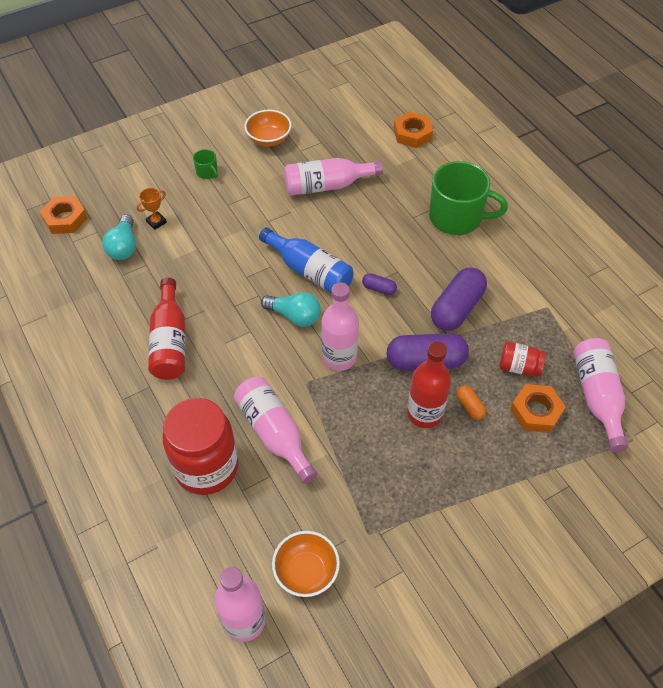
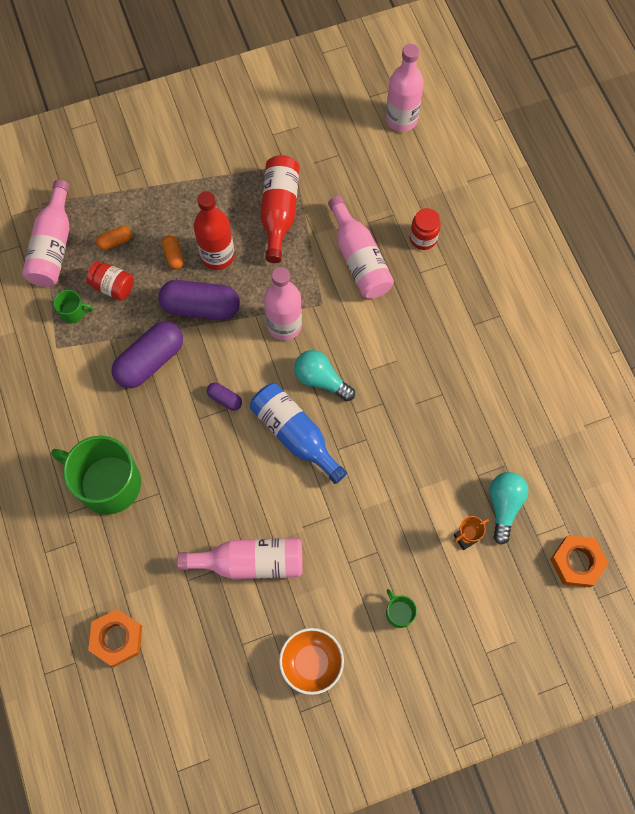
camera: 170 degrees left, 15 degrees up
(170, 341) = (452, 371): red bottle -> red bottle (279, 212)
(206, 467) = (423, 238): red jar -> red jar, size x0.48
(306, 571) = (349, 145): orange bowl -> none
(536, 411) = (115, 241): orange nut -> orange capsule
(546, 339) = (73, 312): none -> green mug

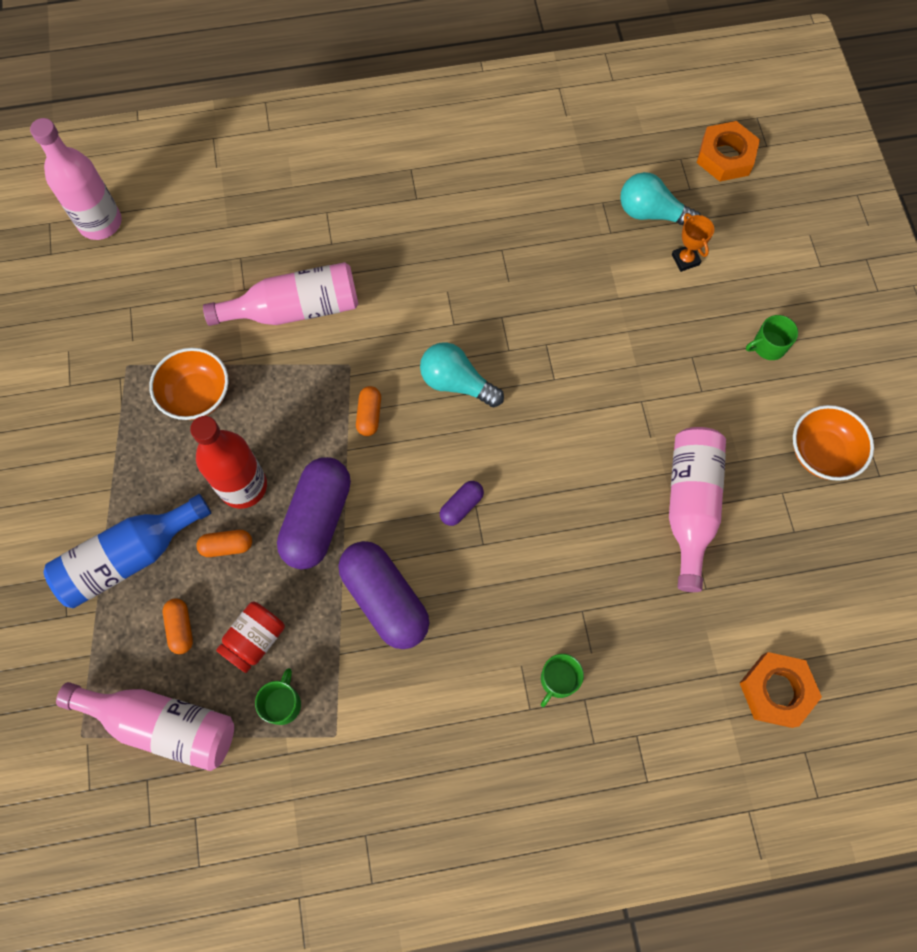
camera: 80 degrees left, 0 degrees up
(108, 483) = (558, 680): green mug -> green mug, size x0.43
(279, 212) = (196, 395): red bottle -> orange bowl
(284, 325) = (369, 415): pink bottle -> orange capsule
(295, 435) = (527, 426): blue bottle -> blue bottle (129, 557)
(321, 380) = (456, 383): turquoise light bulb -> turquoise light bulb turned 75 degrees clockwise
(423, 238) = (284, 230): red jar -> none

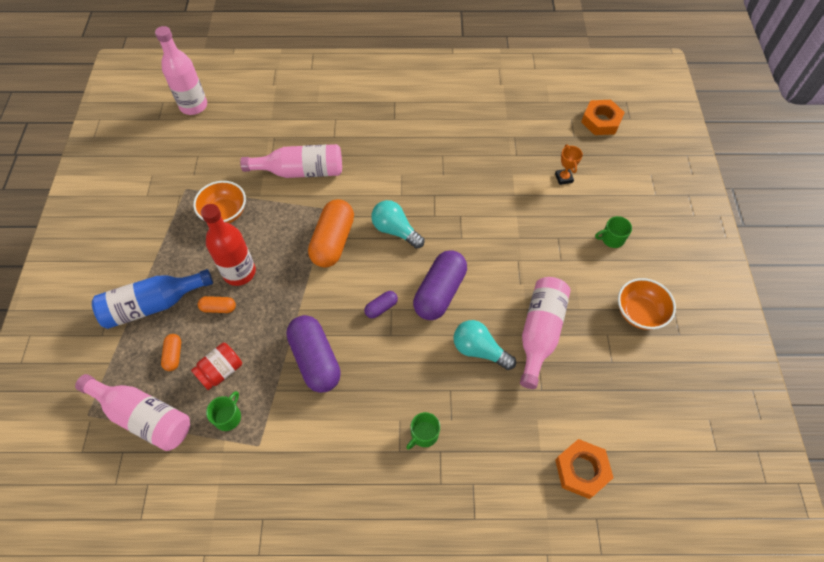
camera: 10 degrees right, 10 degrees down
(317, 519) = (283, 301): purple capsule -> purple capsule (439, 292)
(369, 415) = (333, 241): orange capsule -> orange capsule, size x2.13
(651, 213) = (546, 147): turquoise light bulb -> turquoise light bulb (479, 350)

